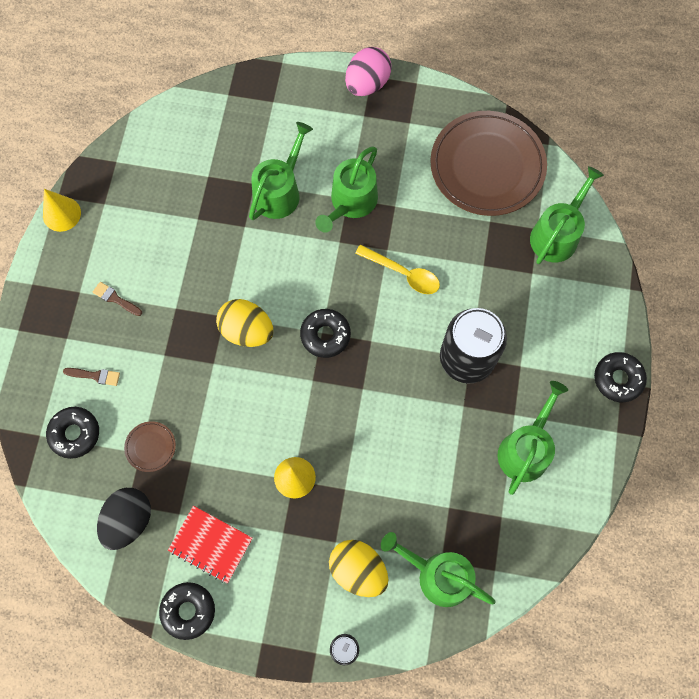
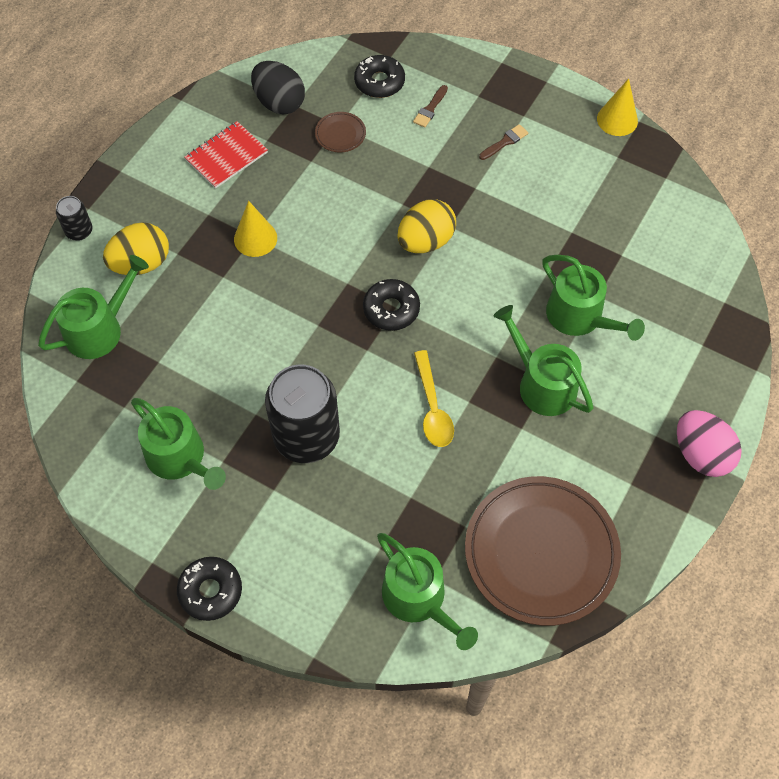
camera: 110 degrees right, 10 degrees down
(188, 611) = (177, 126): black donut -> none
(403, 274) = (432, 408): yellow spoon -> yellow spoon turned 60 degrees counterclockwise

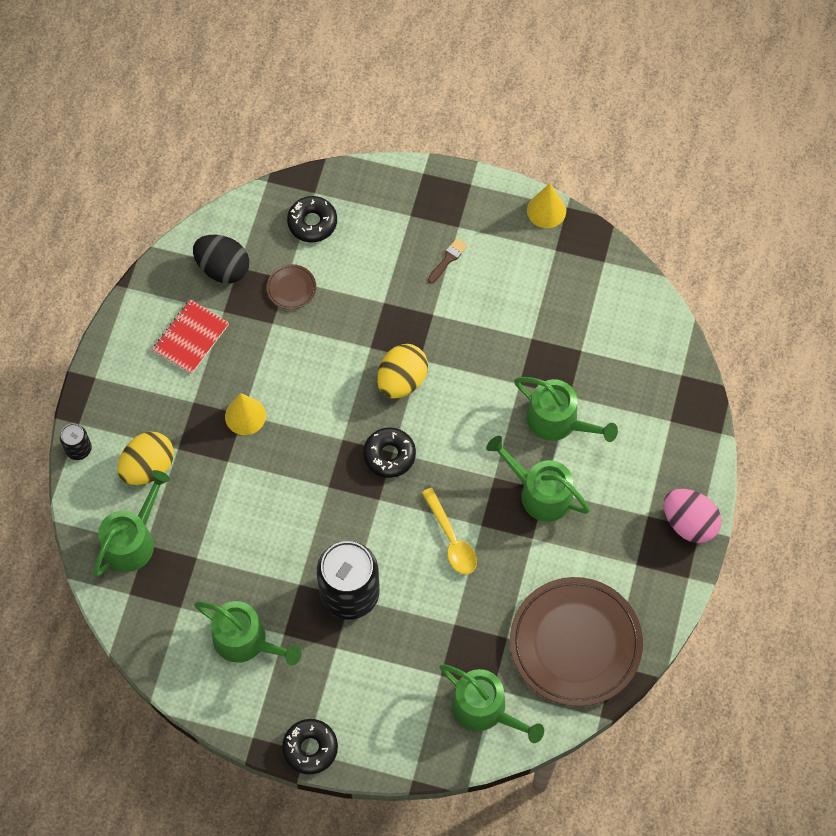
camera: 15 degrees left, 5 degrees up
(430, 109) = (368, 240): brown brush -> none

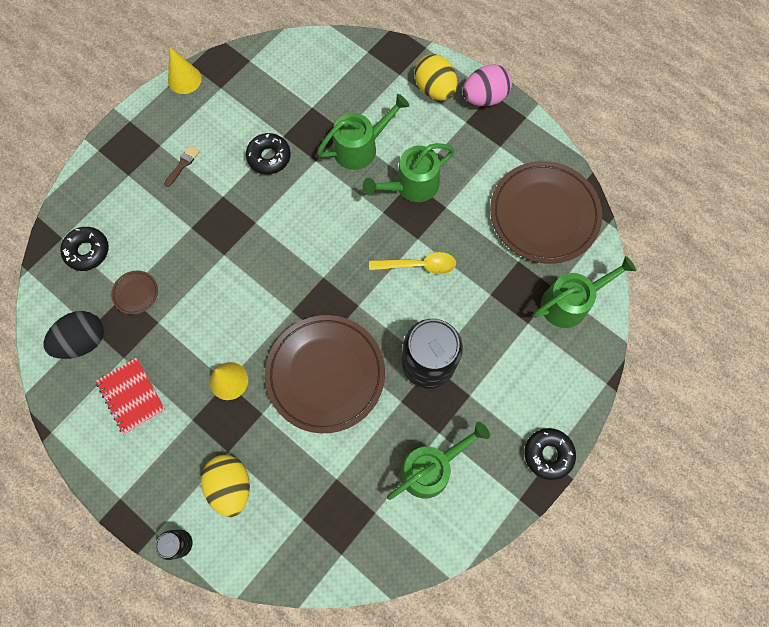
camera: 65 degrees left, 5 degrees up
(132, 540) = (292, 530): green watering can -> none
(293, 501) = (325, 374): none -> brown plate
(389, 455) = (324, 281): black donut -> black donut (269, 157)
(402, 380) = (265, 243): yellow egg -> yellow egg (435, 90)
(448, 259) = (182, 164): brown brush -> brown brush turned 60 degrees clockwise

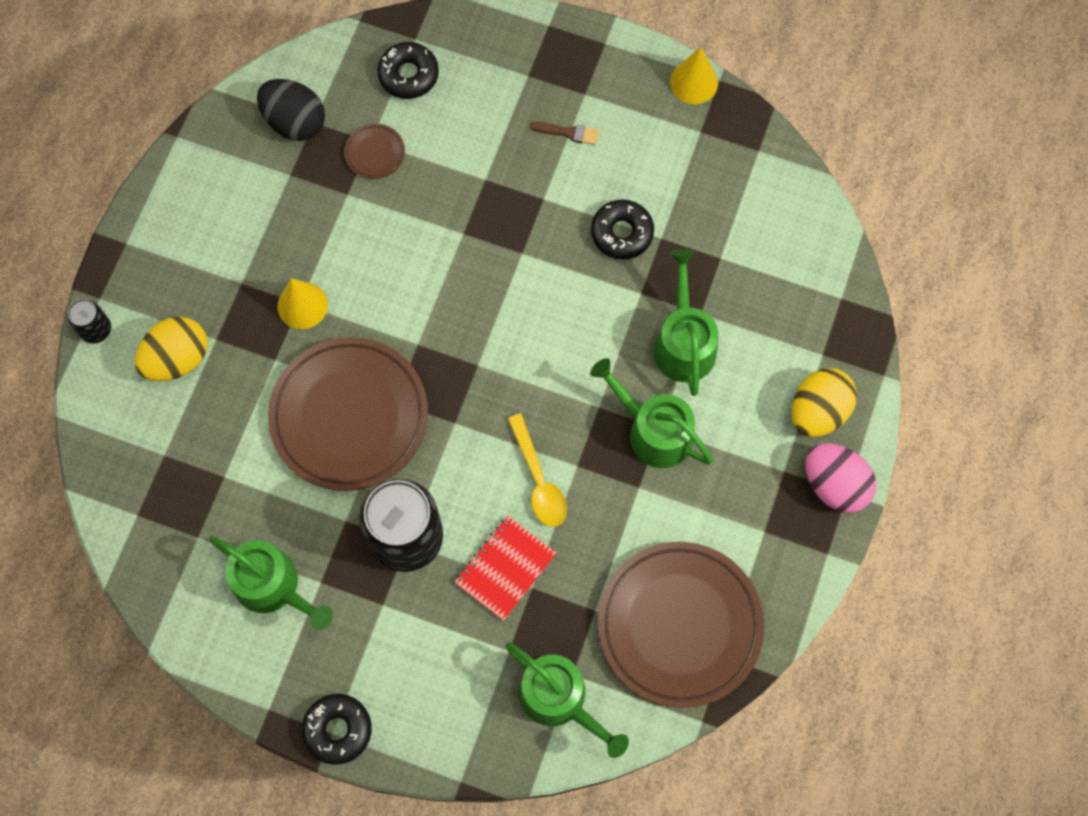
camera: 70 degrees right, 0 degrees up
(131, 396) = (247, 204): red notebook -> red notebook (505, 568)
(360, 147) = (684, 343): green watering can -> green watering can turned 135 degrees counterclockwise

